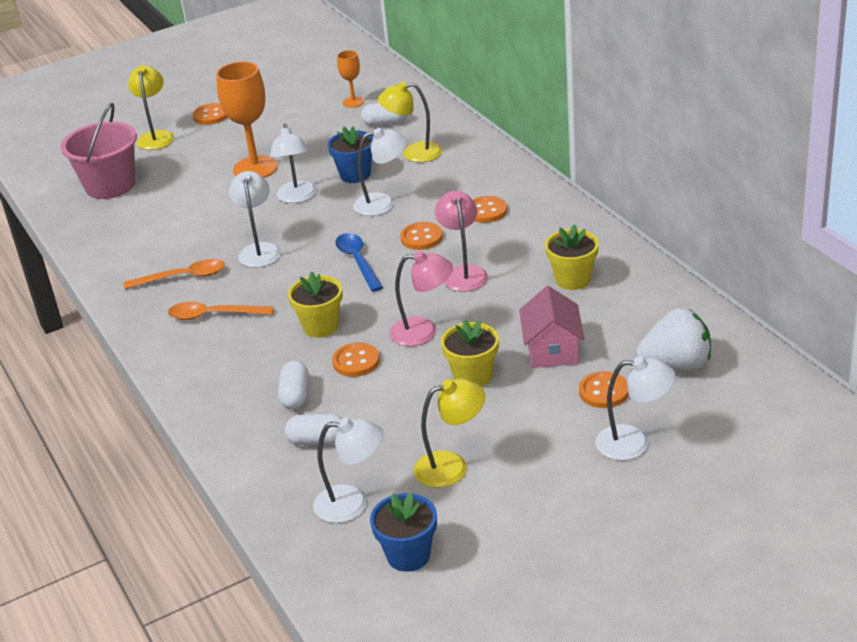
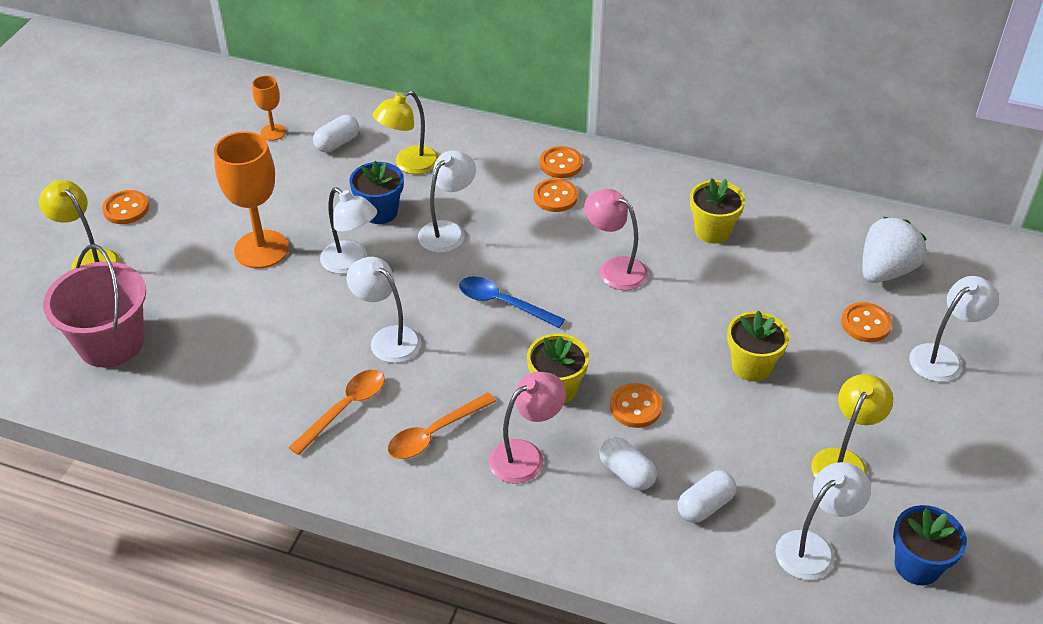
camera: 45 degrees left, 10 degrees up
(421, 238) = (531, 250): orange button -> orange button (561, 164)
(423, 332) = (655, 345): pink lamp -> pink lamp (526, 455)
(552, 350) = (780, 306): pink house -> none

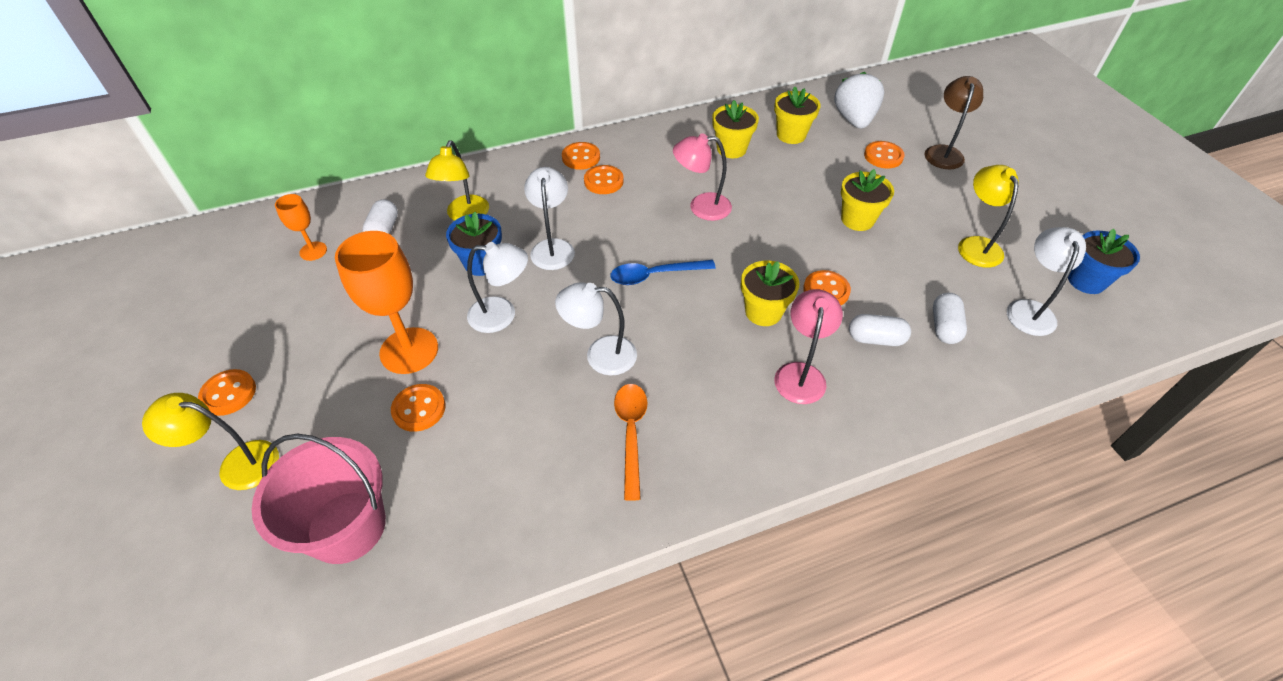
camera: 40 degrees left, 5 degrees up
(226, 295) = (419, 409): none -> orange button
(434, 433) = (720, 404): orange spoon -> none
(793, 250) = (791, 135): none -> yellow flower pot
(943, 357) = (943, 152): white lamp -> brown lamp

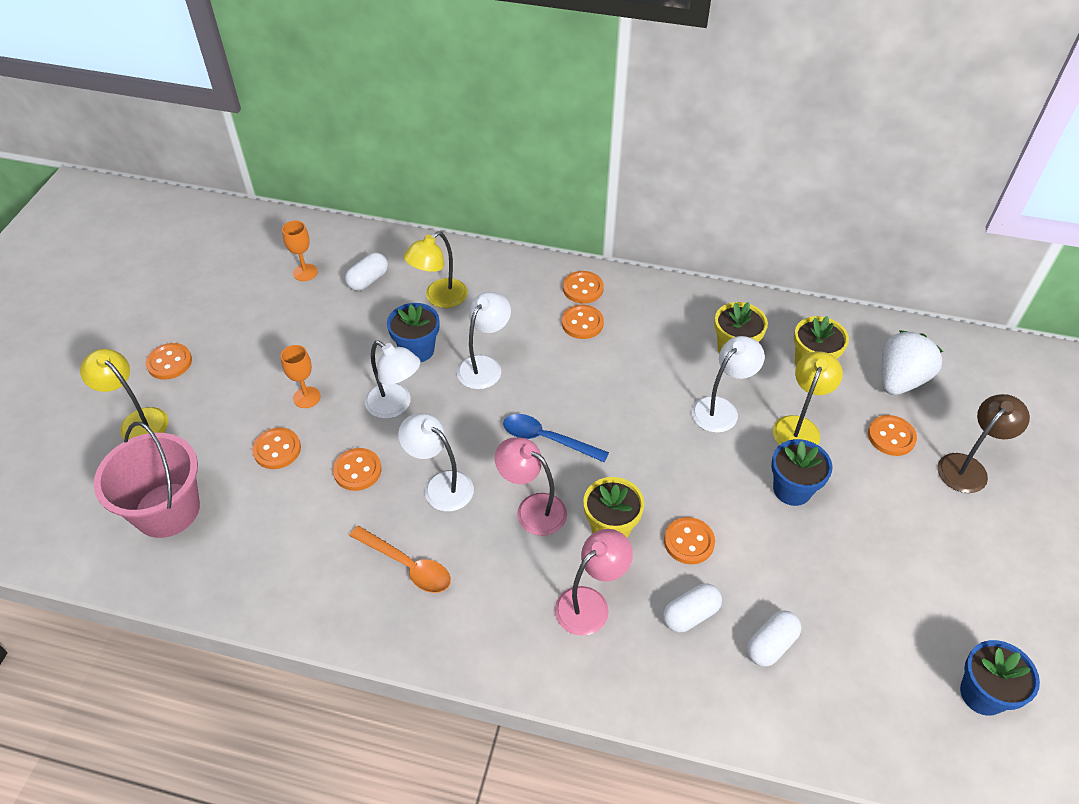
camera: 35 degrees right, 0 degrees up
(409, 350) = (306, 397): orange goblet -> orange goblet, size x0.52
(514, 384) = (357, 470): none -> orange button
(631, 433) = (407, 565): orange spoon -> orange spoon turned 90 degrees clockwise
(701, 207) = (648, 395): pink lamp -> pink lamp (532, 509)
(857, 219) = (792, 489): yellow flower pot -> blue flower pot
(875, 339) = (690, 615): white capsule -> white capsule turned 75 degrees counterclockwise
(975, 245) = (894, 585): yellow lamp -> yellow lamp (799, 426)
(1029, 309) = (881, 683): white lamp -> white lamp (721, 408)

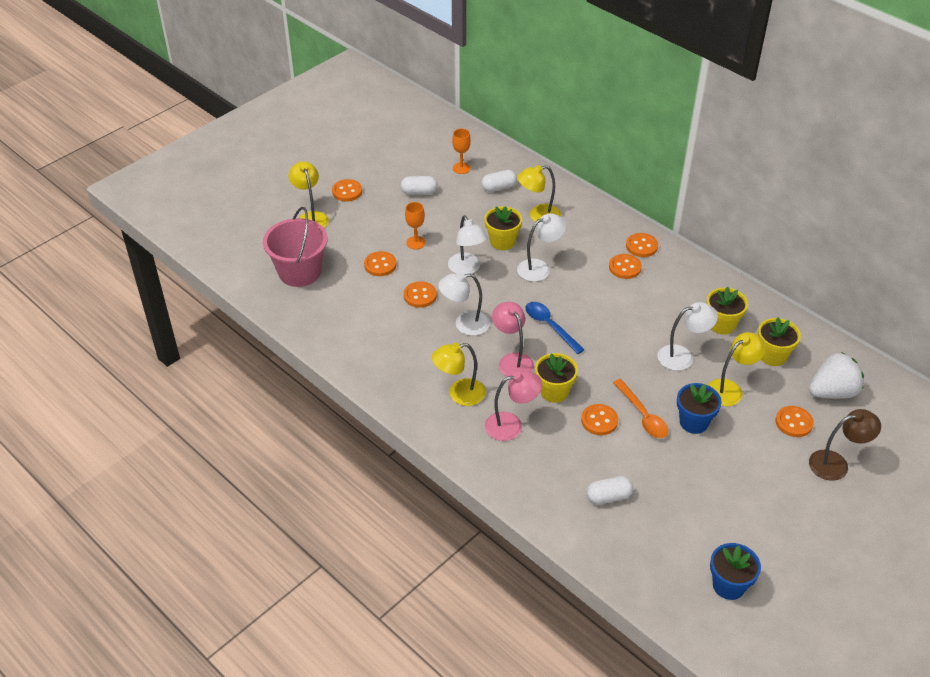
camera: 30 degrees right, 5 degrees down
(407, 565) = (416, 358): orange spoon -> orange spoon (642, 415)
(417, 350) = (502, 242): blue flower pot -> yellow flower pot
(440, 485) = (464, 324): white lamp -> white lamp turned 75 degrees counterclockwise
(497, 591) = (459, 394): none -> yellow lamp
(690, 615) = (569, 458): white capsule -> white capsule (419, 192)

